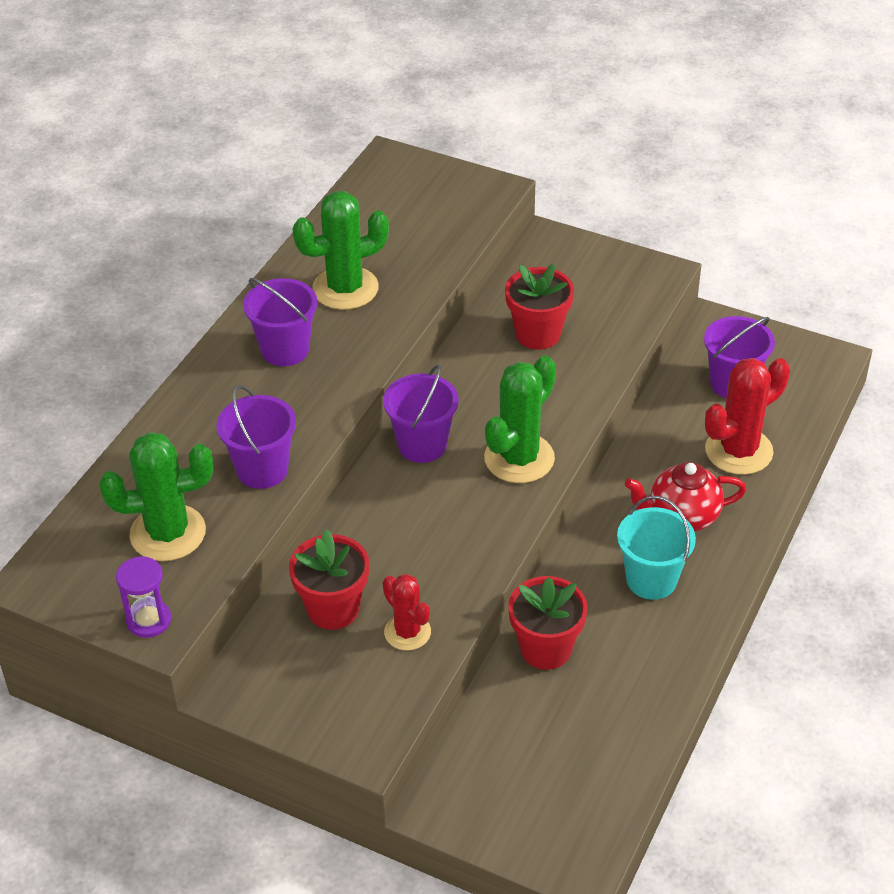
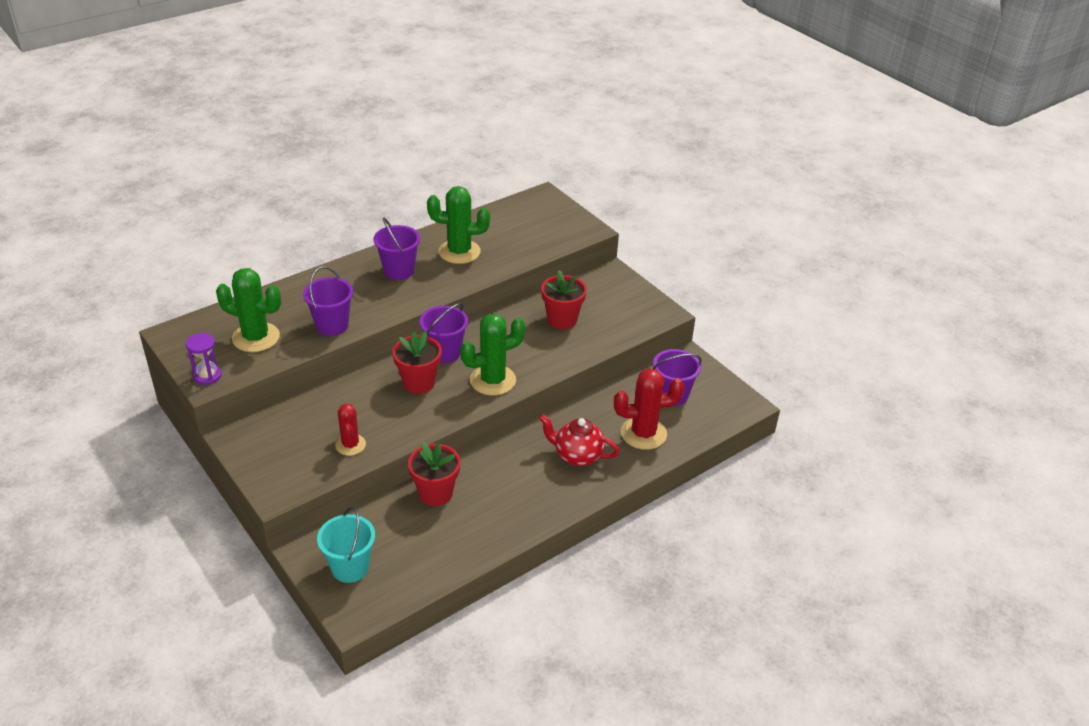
camera: 25 degrees right, 5 degrees down
(333, 609) = (322, 416): red flower pot -> red flower pot (418, 382)
(651, 579) = (529, 482): turquoise bucket -> turquoise bucket (350, 567)

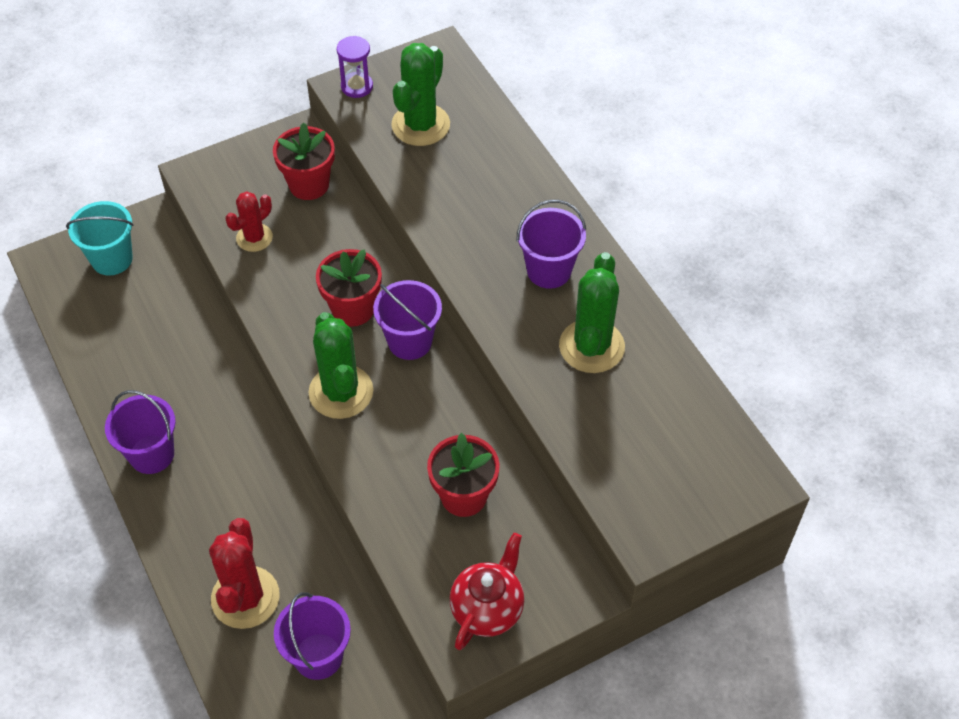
camera: 100 degrees right, 15 degrees up
(332, 325) = (433, 196): purple bucket -> purple bucket (151, 454)
(350, 445) = (254, 238): red cactus -> red cactus turned 45 degrees counterclockwise
(435, 493) = (199, 342): red flower pot -> red flower pot (309, 185)
(577, 456) = (223, 504): red teapot -> red teapot (487, 609)

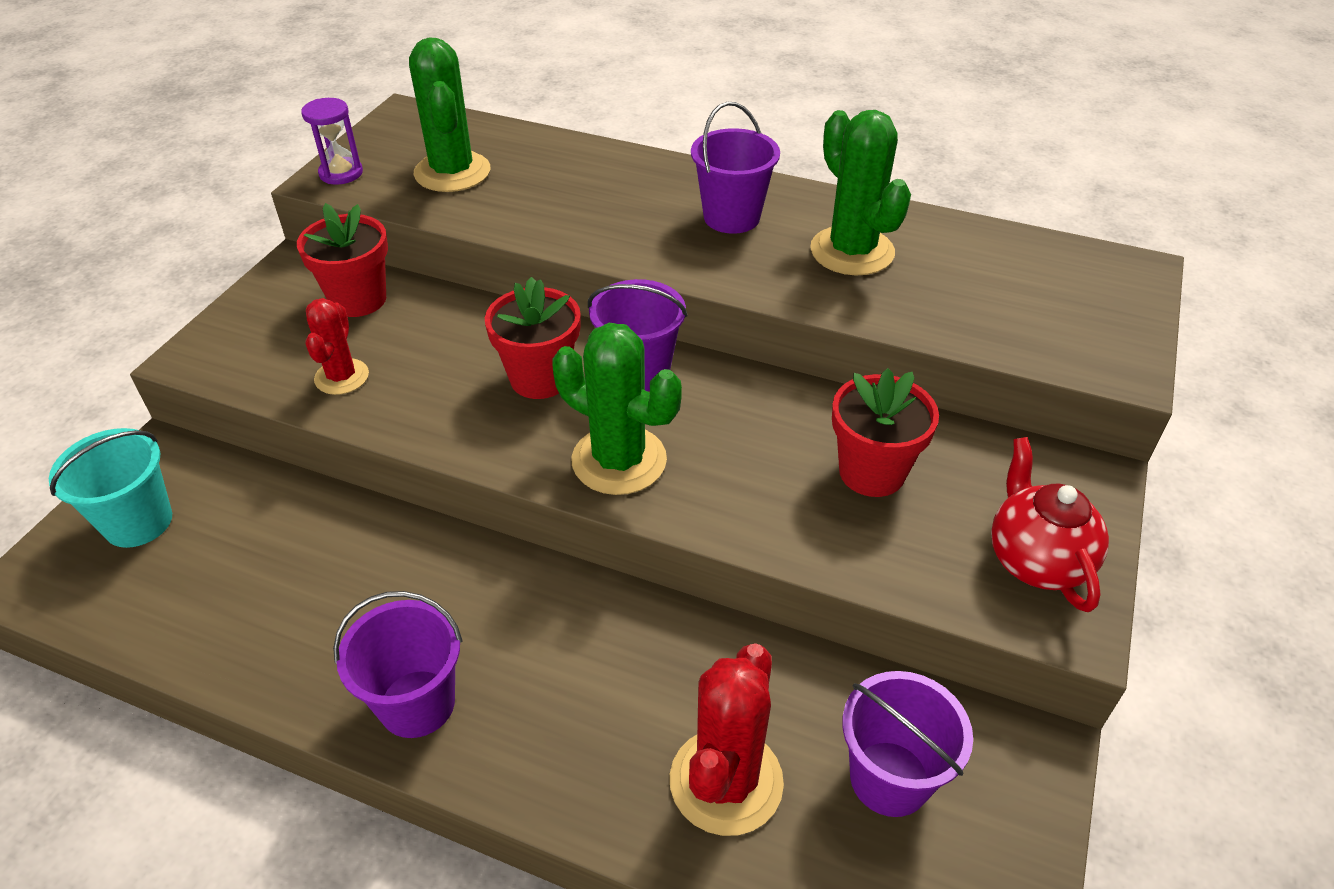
camera: 40 degrees left, 10 degrees down
(245, 597) = (726, 781): red cactus -> red cactus turned 60 degrees clockwise

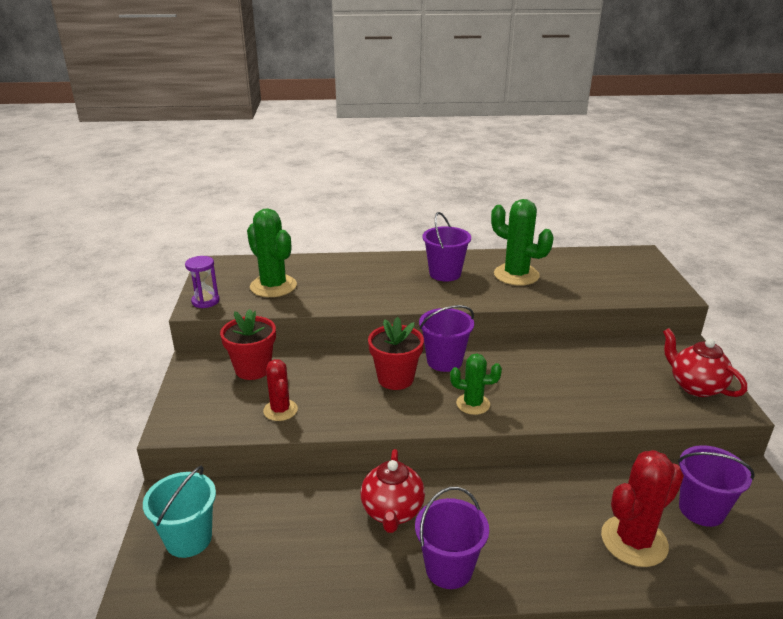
camera: 25 degrees left, 15 degrees down
(410, 586) = (392, 512): none -> red teapot
(619, 460) = (473, 404): green cactus -> green cactus, size x0.61
(726, 781) = (634, 541): red cactus -> red cactus turned 60 degrees clockwise
(872, 472) = (595, 372): red flower pot -> none

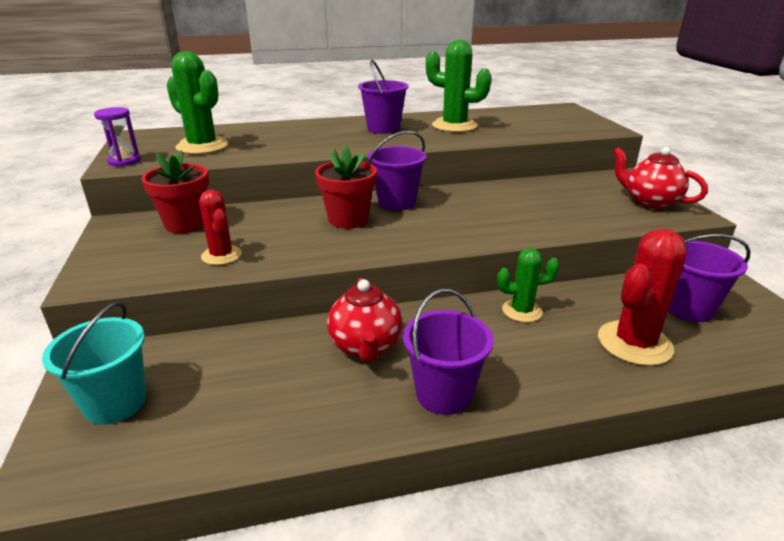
camera: 10 degrees left, 0 degrees up
(473, 404) = (436, 233): green cactus -> green cactus (522, 311)

